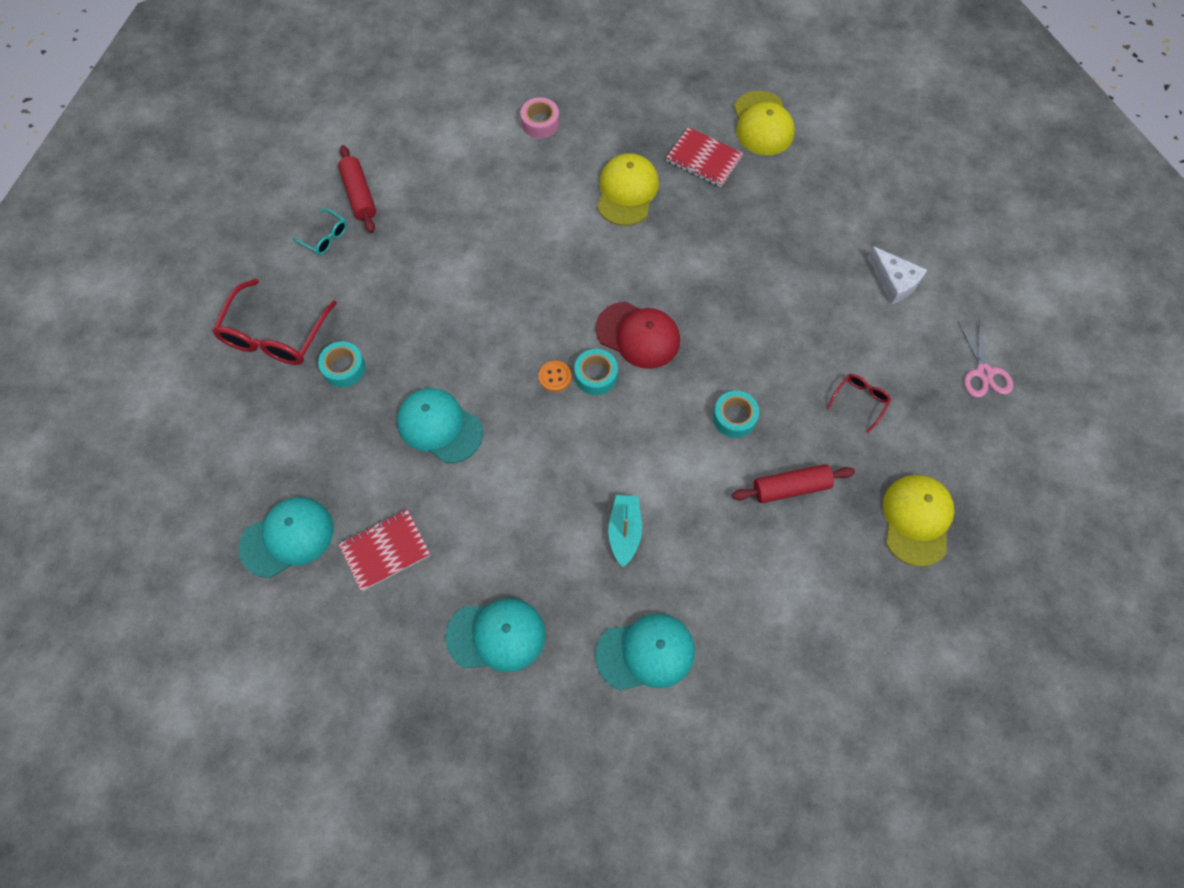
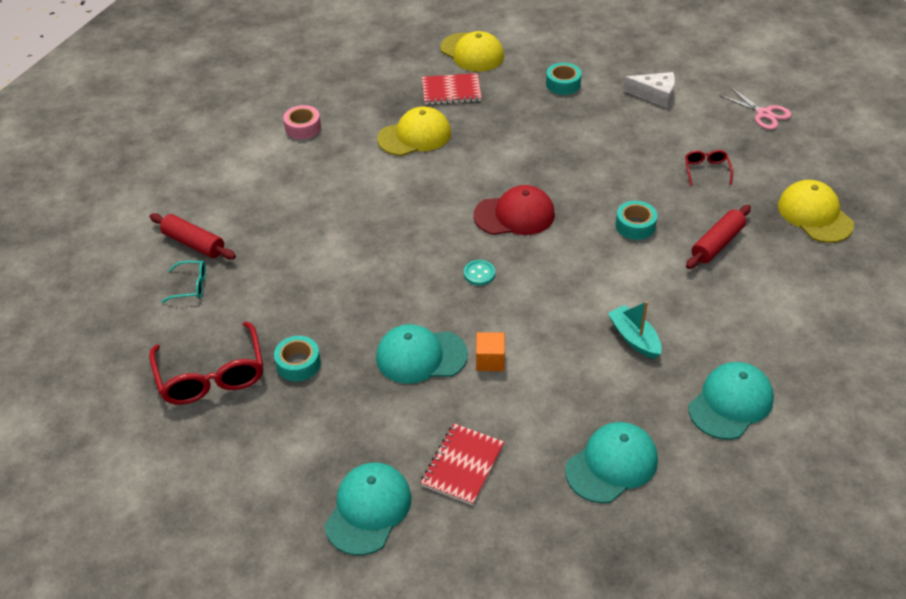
camera: 35 degrees left, 20 degrees down
(489, 469) = (490, 360): none -> orange cube
(555, 377) = (479, 273): orange button -> turquoise button
(596, 375) = (509, 256): turquoise tape -> turquoise tape (563, 84)
(627, 191) = (414, 136): yellow cap -> yellow cap turned 90 degrees clockwise

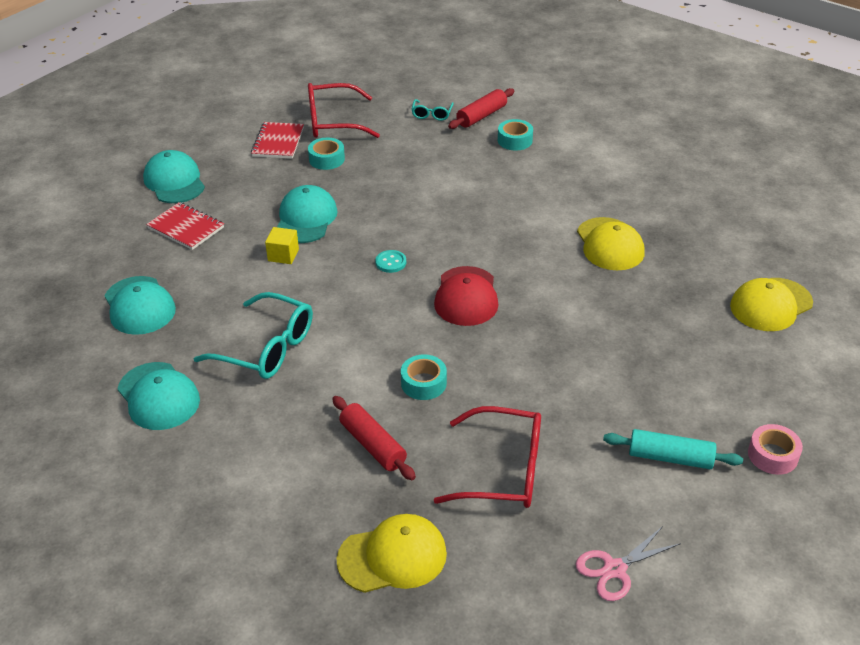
camera: 100 degrees right, 5 degrees down
(303, 127) = (633, 176): pink tape -> pink tape (772, 455)
(368, 510) = (174, 181): turquoise cap -> turquoise cap turned 150 degrees counterclockwise
(451, 91) = (690, 279): red notebook -> red notebook (278, 142)
(490, 360) = (283, 255): orange cube -> yellow cube
(563, 84) = (700, 373): turquoise tape -> turquoise tape (515, 140)
(634, 338) = (267, 348): turquoise boat -> turquoise glasses
(655, 95) = (670, 457): white cheese -> turquoise rolling pin
(706, 170) = (504, 470): red glasses -> red glasses, size x2.01

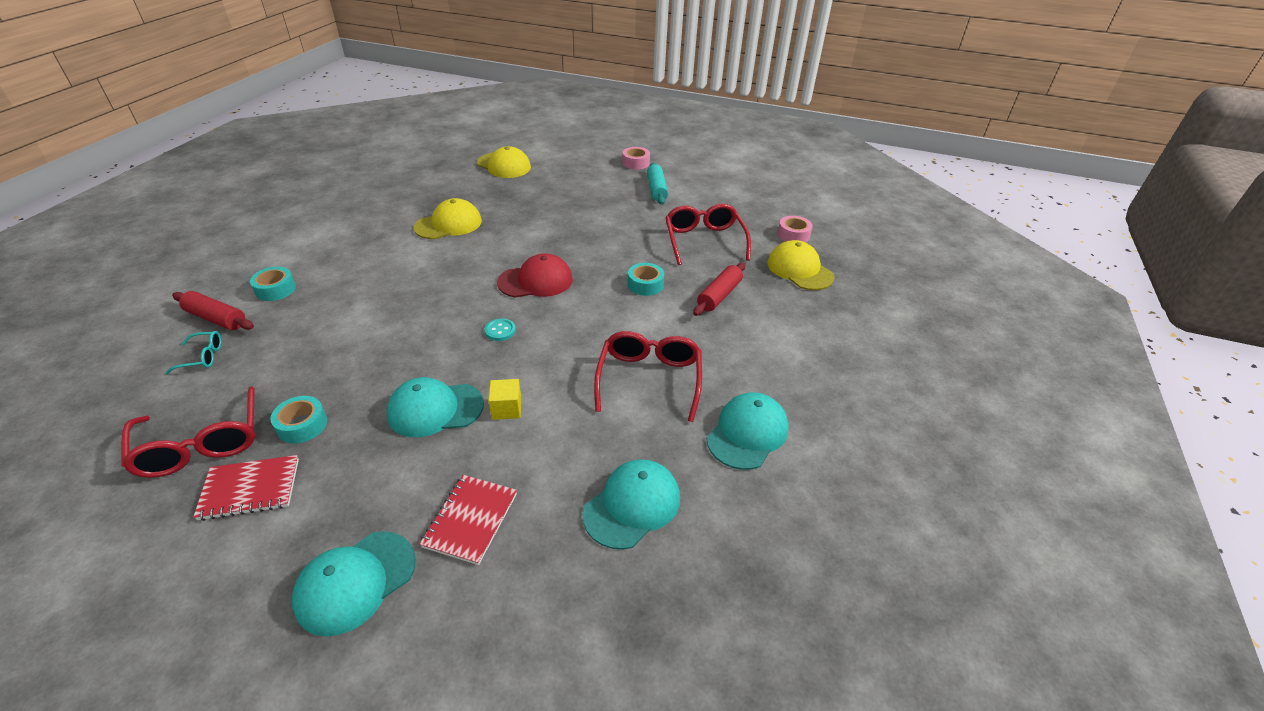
camera: 110 degrees left, 0 degrees up
(267, 348) = (649, 379): turquoise glasses -> red glasses
(486, 591) = (793, 235): none -> pink tape
(615, 569) = (746, 200): pink scissors -> none

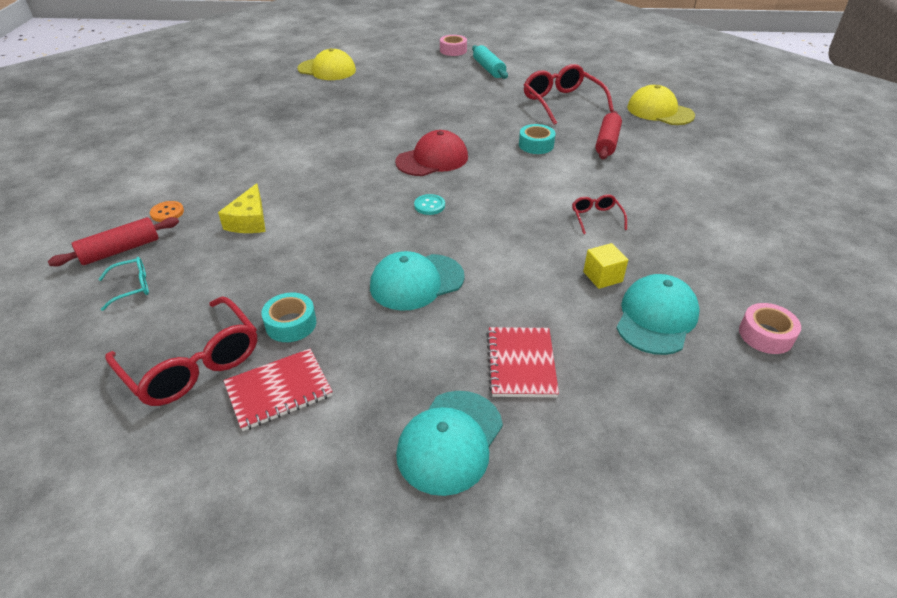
camera: 15 degrees left, 0 degrees up
(216, 318) = (120, 250): red rolling pin -> red rolling pin turned 45 degrees counterclockwise
(275, 289) = (167, 213): turquoise tape -> orange button
(335, 312) = (249, 221): none -> yellow cheese
(448, 224) = (309, 127): yellow cap -> none
(506, 409) = (485, 267): yellow cube -> yellow cube (602, 277)
(649, 379) = (596, 218): red glasses -> red glasses, size x0.50
(747, 433) = (710, 242): turquoise cap -> none
(793, 235) = (634, 86): pink tape -> pink tape (765, 335)

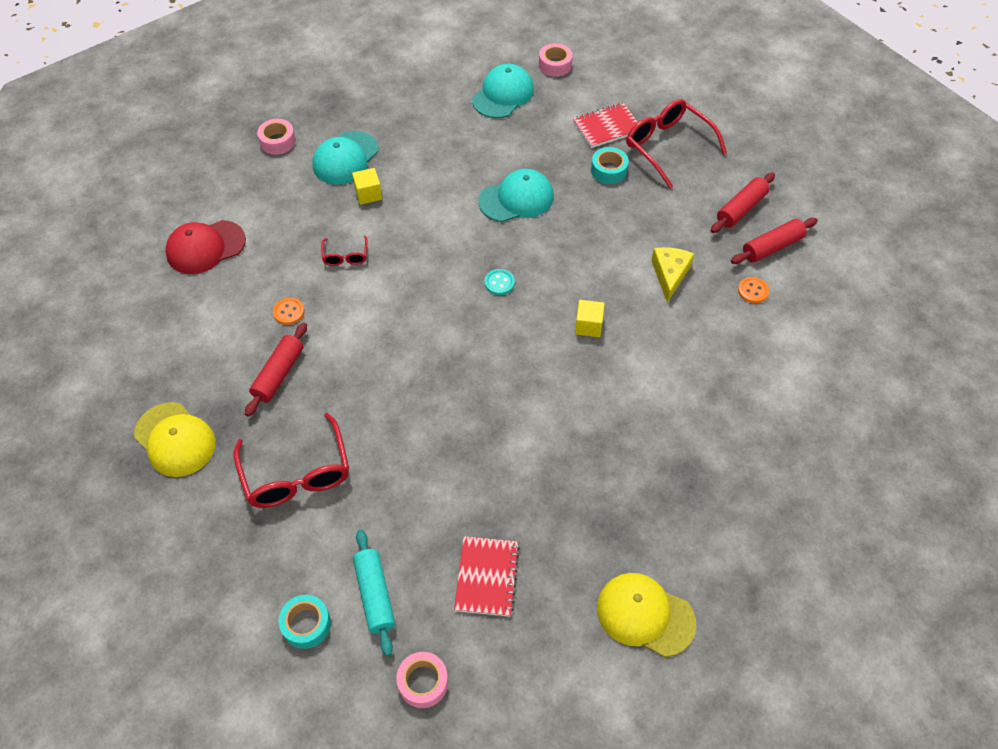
camera: 175 degrees left, 15 degrees up
(132, 287) = (741, 209): turquoise glasses -> red rolling pin
(342, 181) = (588, 325): none -> yellow cube
(354, 522) = (555, 65): none -> pink tape
(432, 159) = (490, 356): red cap -> red cap (205, 247)
(521, 363) = (451, 133): red notebook -> red notebook (487, 577)
(536, 145) = (365, 375): turquoise tape -> turquoise tape (306, 624)
(625, 176) = (289, 312): none -> orange button

